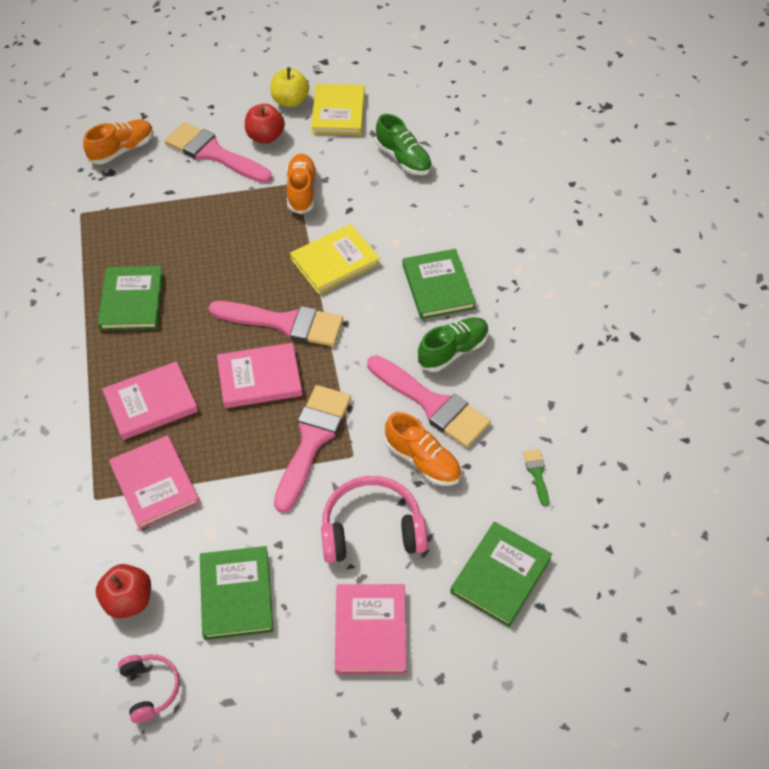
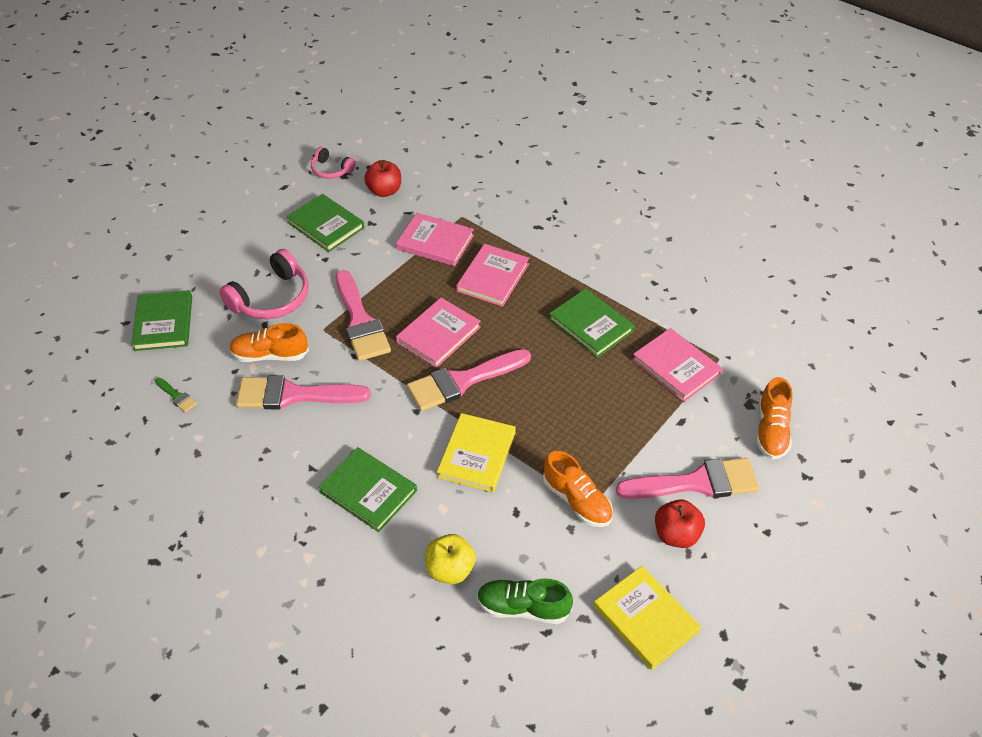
camera: 140 degrees right, 5 degrees down
(290, 101) = (706, 596): yellow apple -> yellow apple (450, 569)
(370, 630) = (229, 253): pink book -> pink book (676, 367)
(453, 351) = (309, 444): green shoe -> none

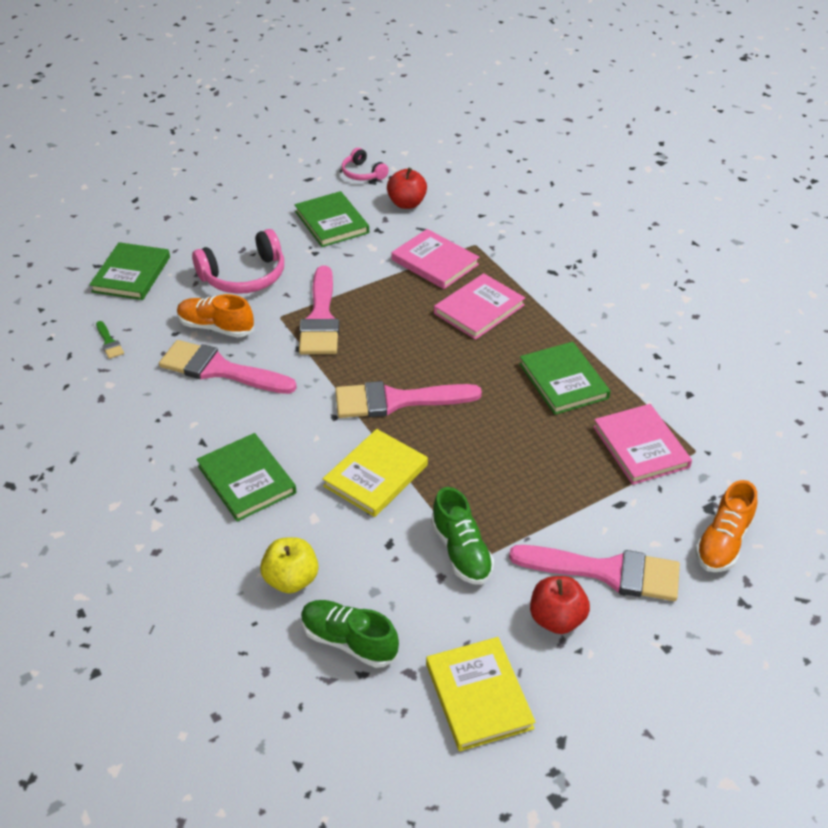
camera: 20 degrees right, 5 degrees down
(438, 334) = (394, 350): pink book -> none
(577, 500) = (461, 551): orange shoe -> green shoe

